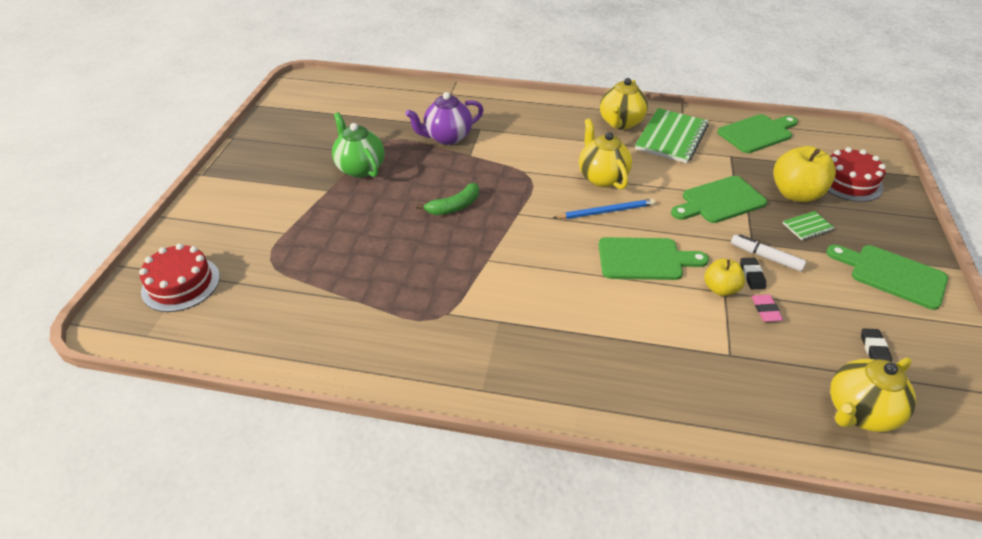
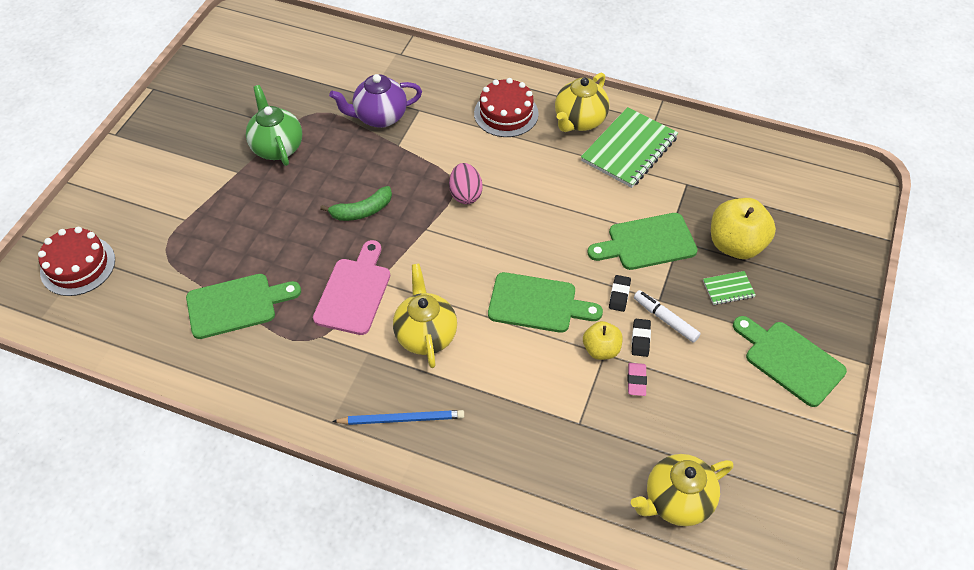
camera: 10 degrees right, 10 degrees up
(468, 271) = (354, 292): none -> pink cutting board
(544, 184) = (465, 194): none -> pink egg
(601, 177) = (530, 194): yellow teapot -> yellow teapot (425, 335)
(606, 211) = (519, 239): blue pencil -> blue pencil (402, 419)
(757, 133) = (731, 156): green cutting board -> green cutting board (237, 305)
(848, 181) = (804, 237): red cake -> red cake (506, 113)
(874, 349) = (726, 440): black eraser -> black eraser (619, 295)

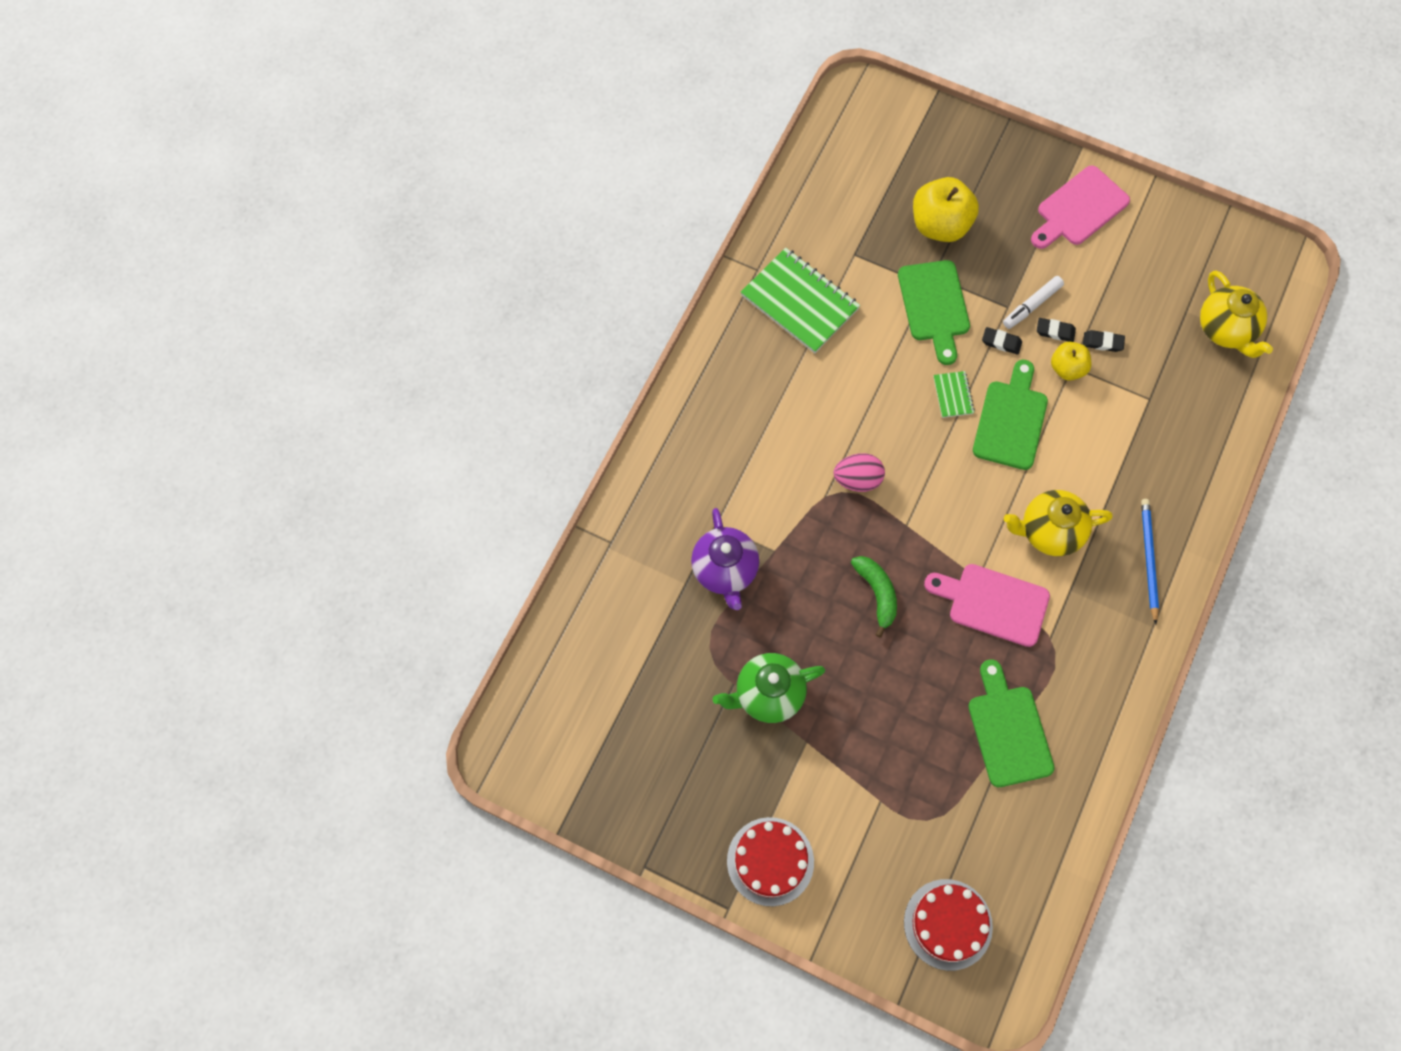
camera: 85 degrees left, 15 degrees up
(506, 113) = (731, 425): red cake -> red cake (770, 861)
(579, 121) = (751, 347): yellow teapot -> none
(636, 381) = (1102, 342): pink eraser -> black eraser
(728, 289) = (995, 243): green notebook -> green notebook (953, 395)
(790, 360) = (1079, 209): green cutting board -> pink cutting board

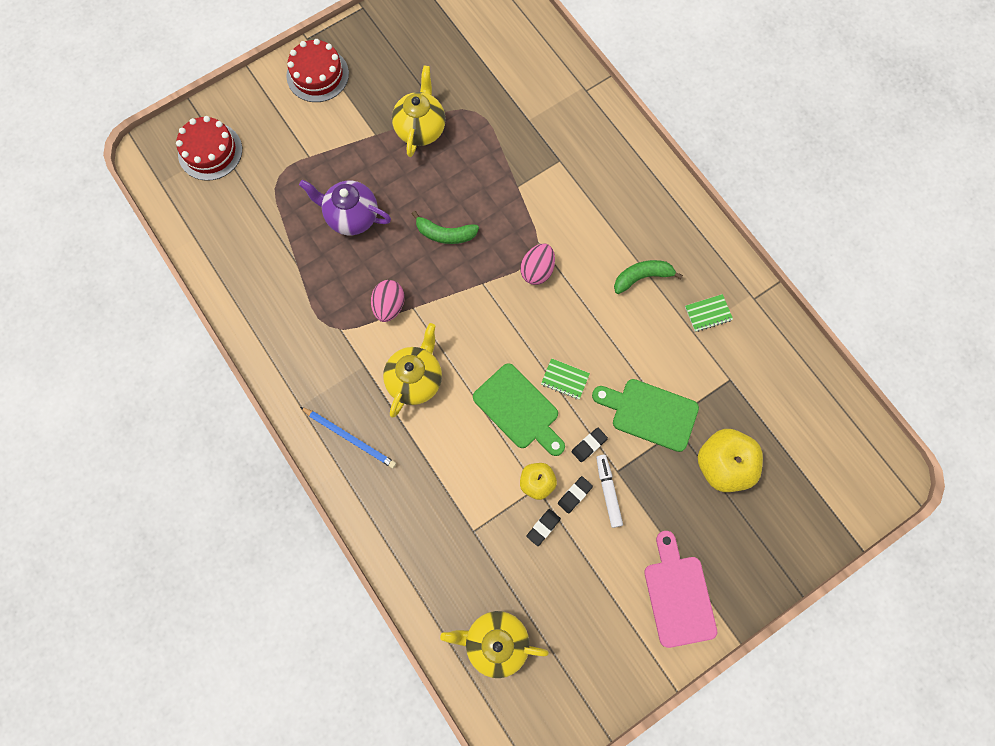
camera: 120 degrees right, 5 degrees up
(725, 571) = (522, 148): purple teapot -> purple teapot (351, 217)
(768, 695) = (421, 128): green teapot -> yellow teapot
(800, 302) = (708, 313): green notebook -> green notebook, size x0.46
(800, 378) = (642, 277): none -> green banana
(993, 603) = (389, 306): pink cutting board -> pink egg
(1008, 730) = (298, 261): green cutting board -> none

